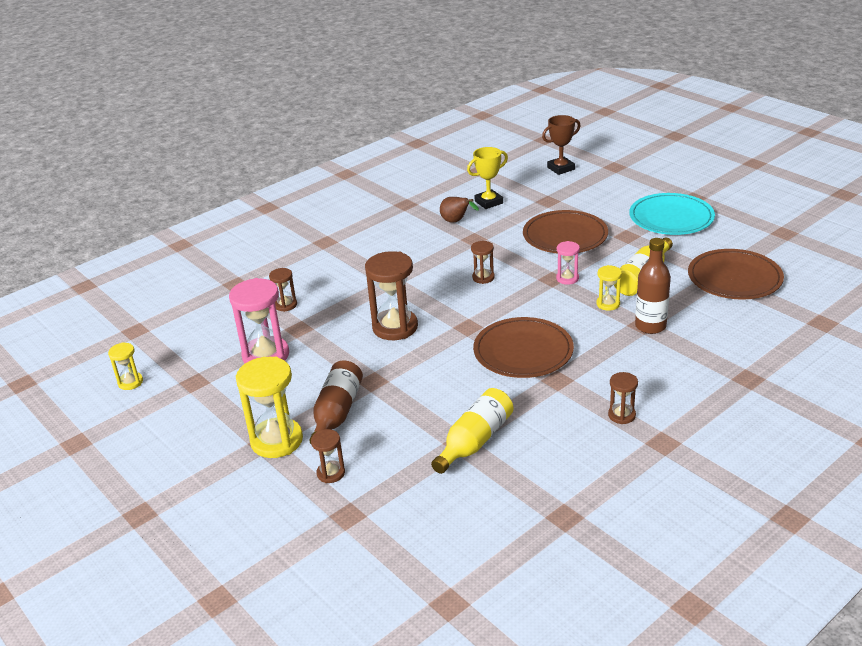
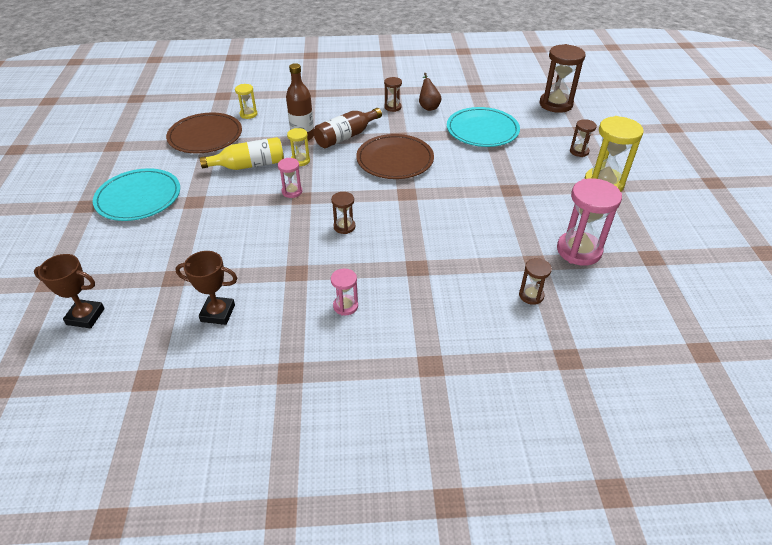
camera: 145 degrees left, 10 degrees up
(130, 382) = (713, 286): yellow hourglass -> yellow hourglass (248, 114)
(337, 413) = (551, 181): brown bottle -> brown bottle (346, 136)
(395, 327) = (457, 221): brown hourglass -> brown hourglass (555, 104)
(414, 240) = (345, 306): none -> pink hourglass
(456, 222) = (281, 305): brown pear -> brown pear (428, 106)
(475, 441) = (482, 130): yellow bottle -> turquoise plate
(488, 202) = (218, 313): yellow trophy -> brown trophy
(565, 236) = (230, 229): brown plate -> none

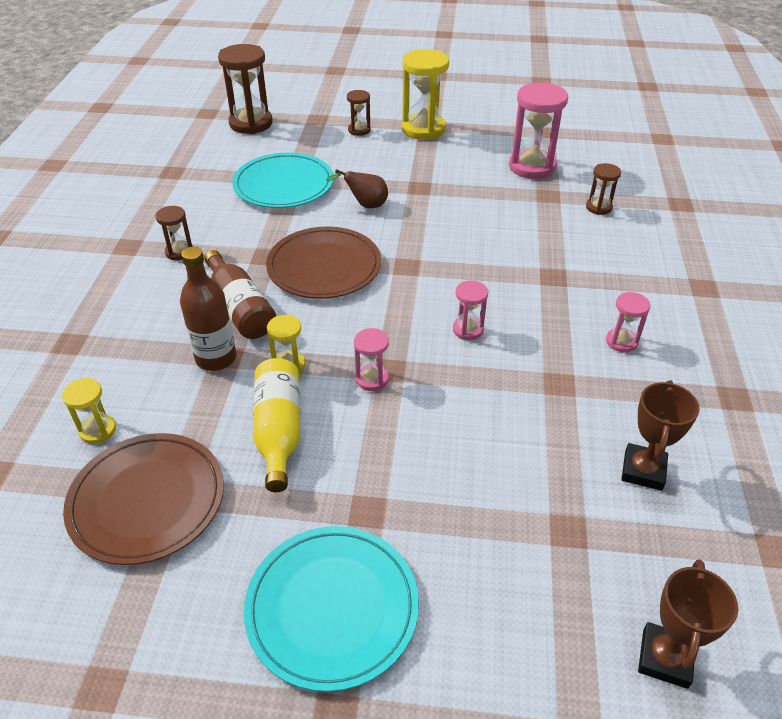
camera: 80 degrees left, 0 degrees up
(344, 227) = (468, 330): brown hourglass -> pink hourglass
(428, 106) = (198, 219): brown pear -> brown pear (365, 205)

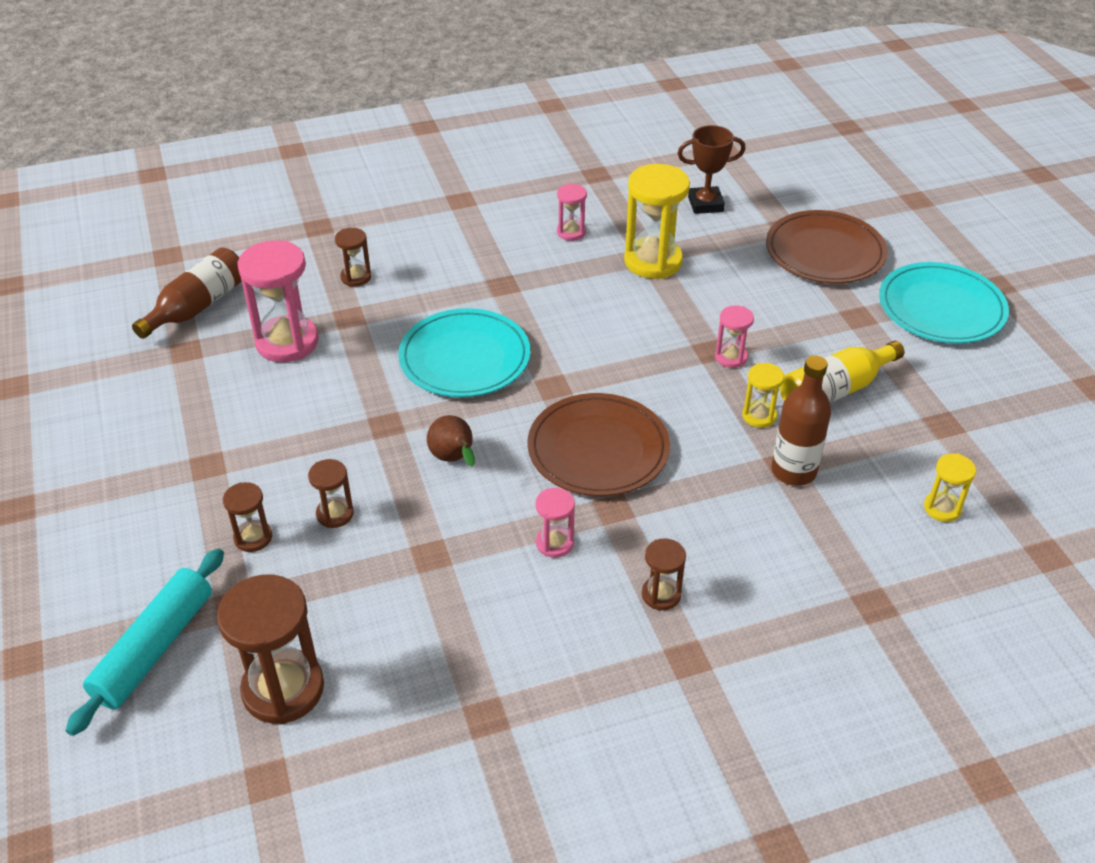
camera: 115 degrees left, 0 degrees up
(147, 500) = (966, 436): brown plate -> brown plate (825, 252)
(240, 308) = (713, 487): brown bottle -> brown bottle (198, 307)
(283, 185) = (450, 560): turquoise plate -> turquoise plate (465, 358)
(310, 97) = (154, 648): none -> turquoise rolling pin
(354, 156) = (335, 514): none -> brown hourglass
(423, 129) = (223, 467): yellow hourglass -> yellow hourglass (653, 261)
(468, 330) = (621, 318): pink hourglass -> pink hourglass (554, 543)
(665, 658) = (838, 180): brown trophy -> none

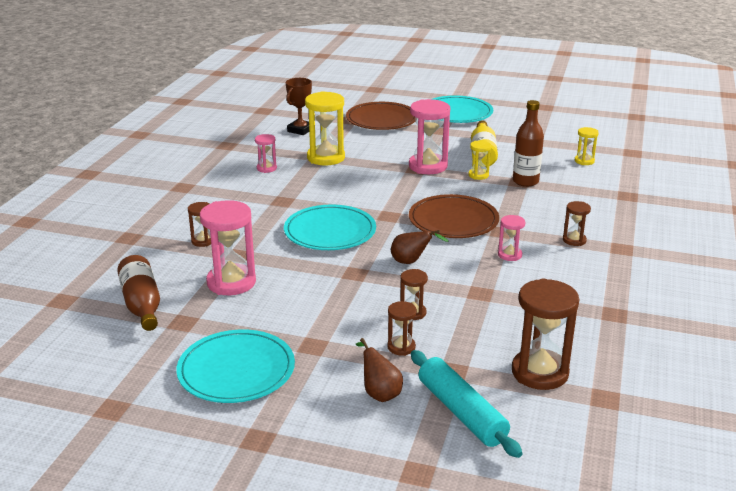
camera: 55 degrees left, 15 degrees down
(124, 433) = (236, 370): none -> turquoise plate
(150, 561) = (379, 393): none -> brown pear
(731, 357) = (428, 166): pink hourglass -> pink hourglass, size x1.94

